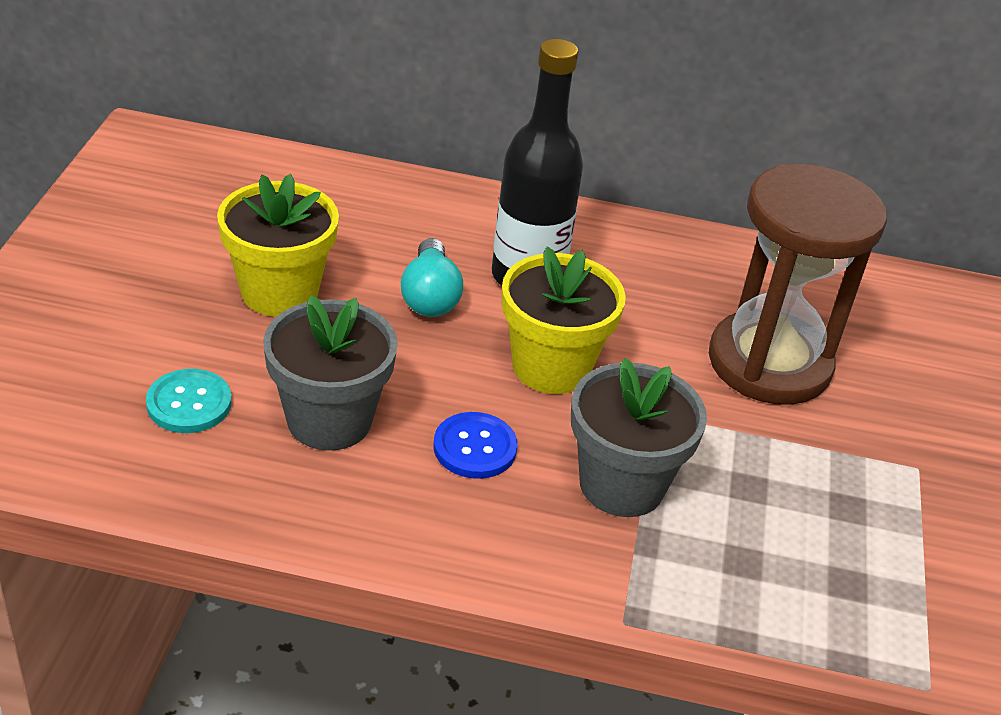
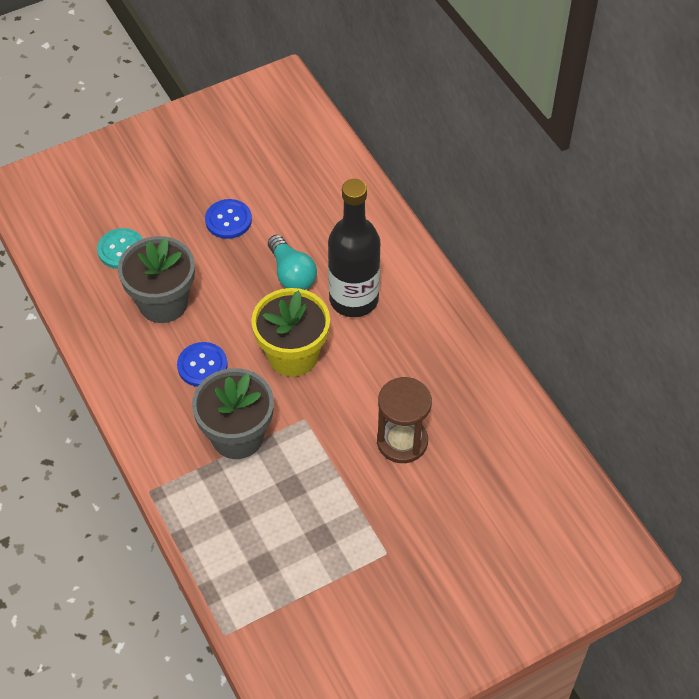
camera: 55 degrees right, 15 degrees up
(279, 292) = (228, 220): yellow flower pot -> blue button
(430, 296) = (291, 274): turquoise light bulb -> turquoise light bulb turned 75 degrees counterclockwise
(769, 363) = (402, 441): brown hourglass -> brown hourglass, size x0.60

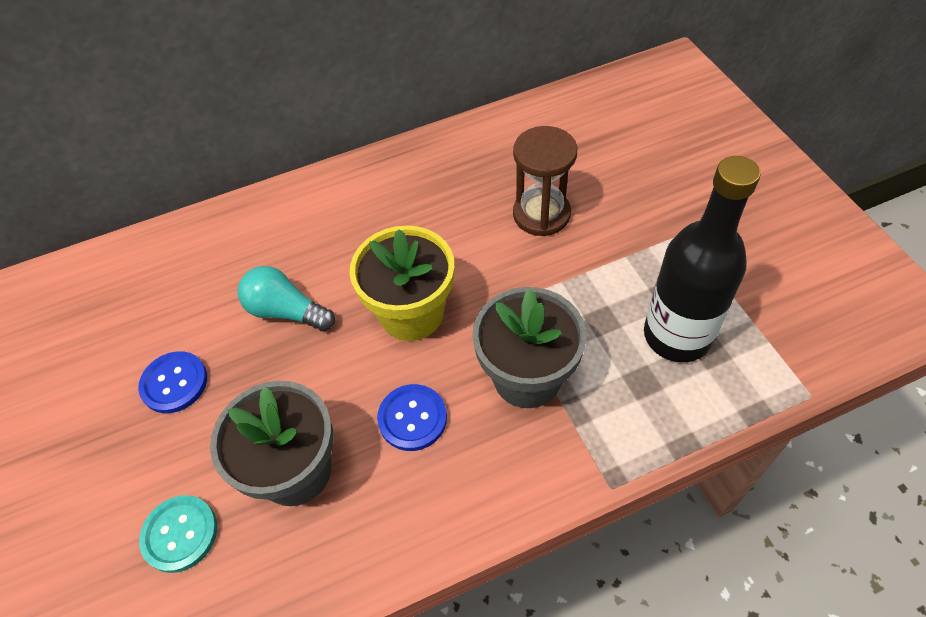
camera: 80 degrees left, 0 degrees up
(291, 274) = (286, 311): turquoise light bulb -> turquoise light bulb turned 135 degrees counterclockwise
(353, 299) = (340, 249): black bottle -> black bottle (677, 335)

